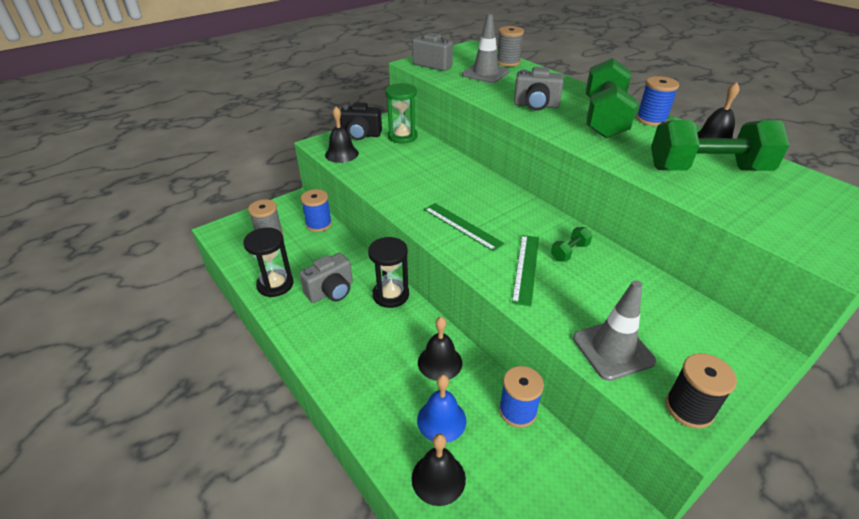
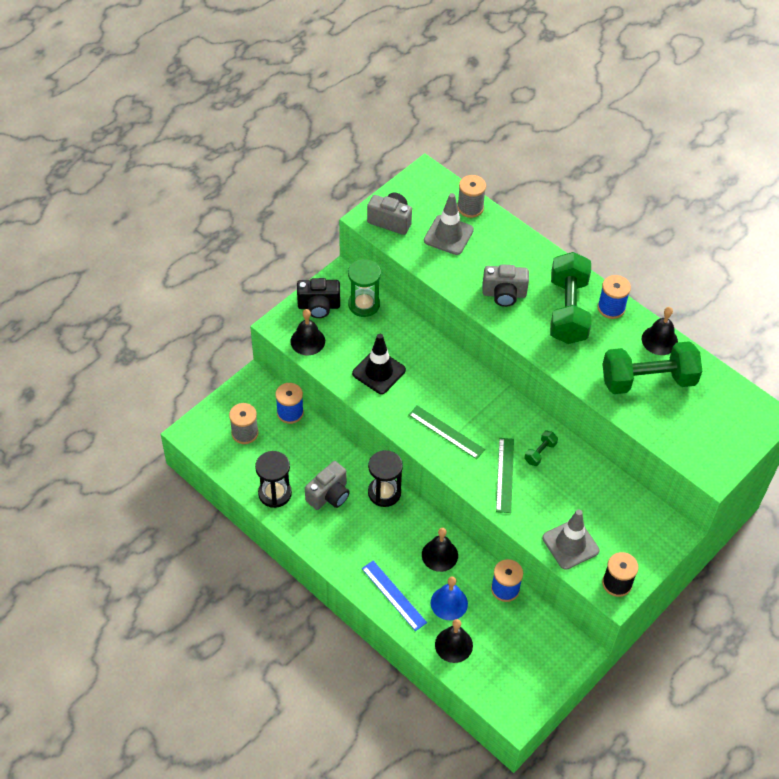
camera: 10 degrees left, 15 degrees up
(372, 402) = (393, 595): none -> blue ruler
(402, 177) = (379, 372): none -> black traffic cone

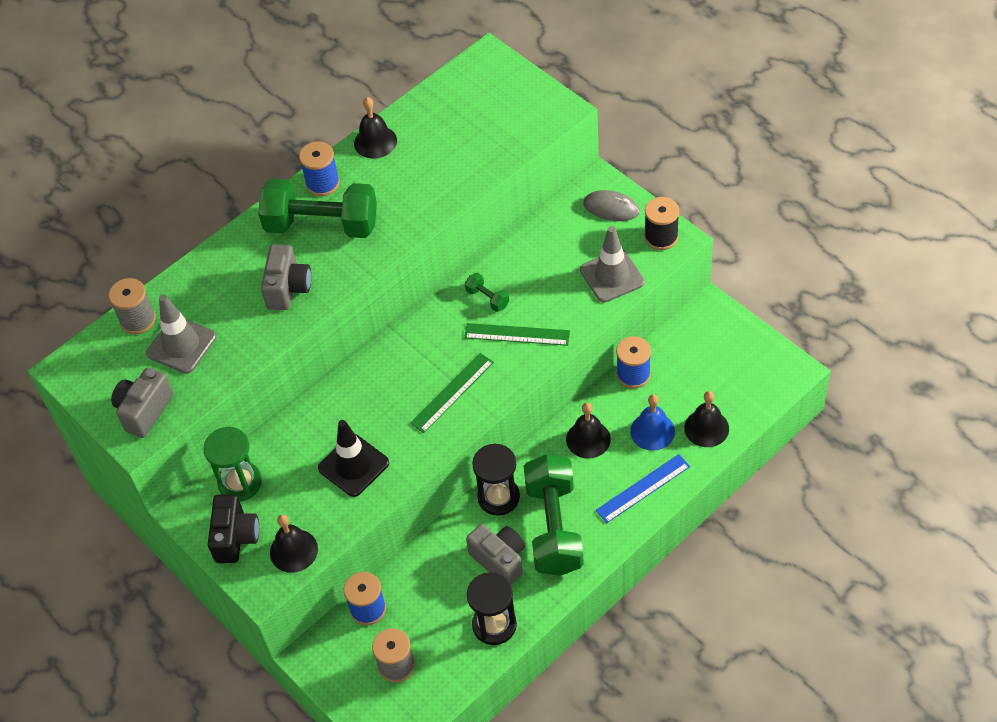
camera: 80 degrees left, 0 degrees up
(646, 544) = (611, 208): none -> grey mouse
(648, 380) = (431, 156): green dumbbell -> green dumbbell (554, 527)

